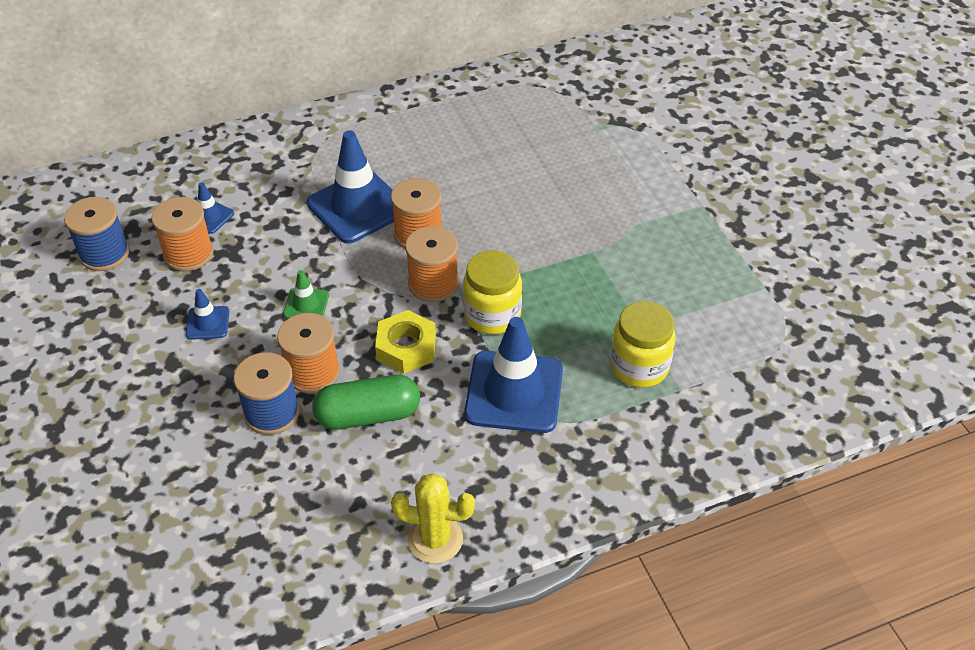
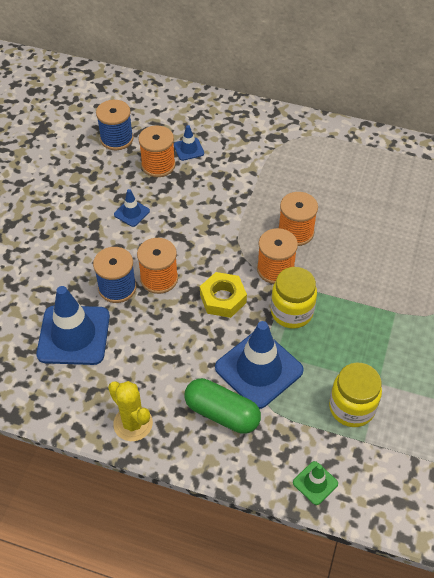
camera: 40 degrees right, 5 degrees up
(306, 304) = (192, 235): green traffic cone -> green traffic cone (315, 483)
(357, 207) = (276, 192): blue traffic cone -> blue traffic cone (74, 335)
(368, 415) = (165, 324): green capsule -> green capsule (222, 413)

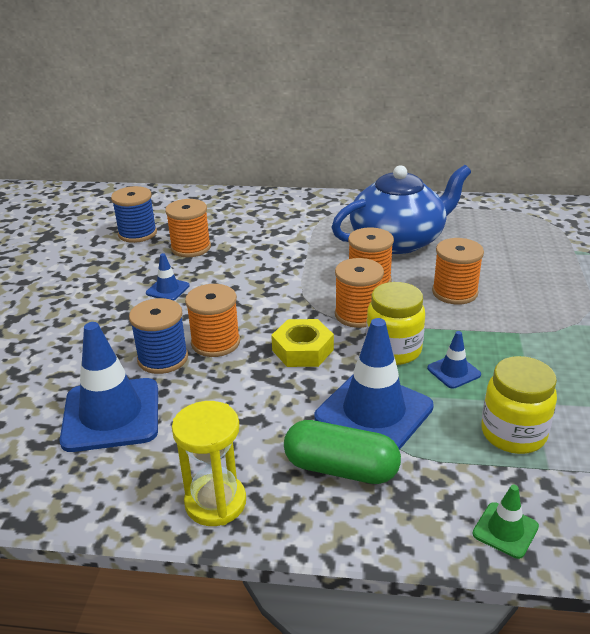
camera: 10 degrees left, 20 degrees down
(133, 423) = (215, 502): yellow cactus -> yellow hourglass
(188, 149) = (223, 232): blue traffic cone -> blue traffic cone (453, 371)
(335, 187) = (398, 240): none -> blue teapot
(361, 259) = (454, 292): none -> orange spool

